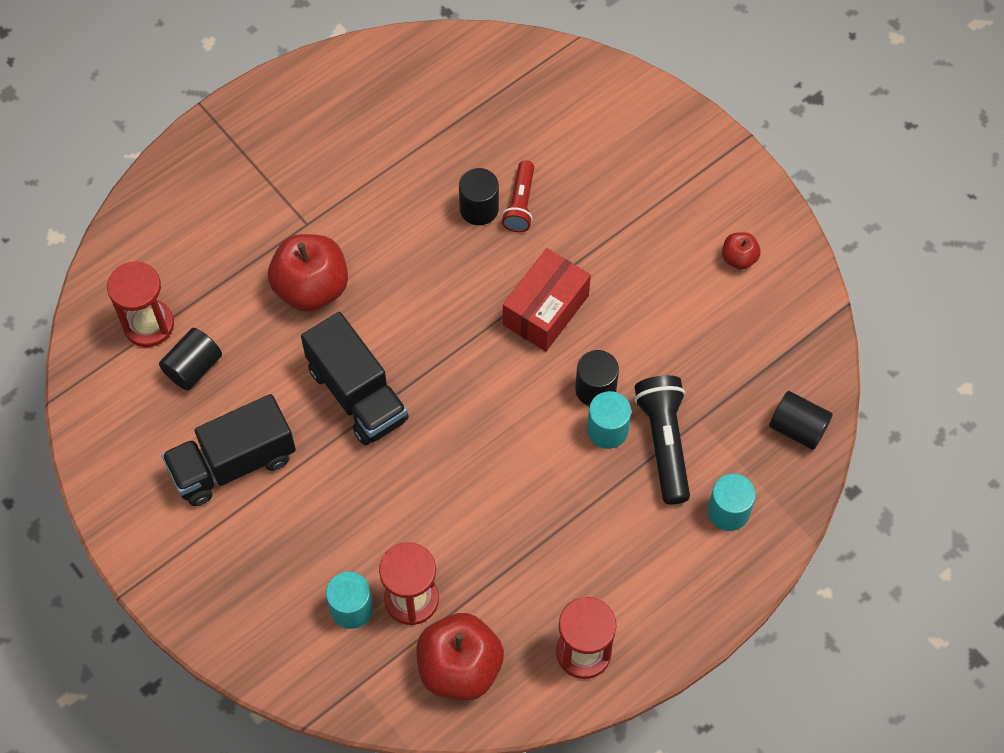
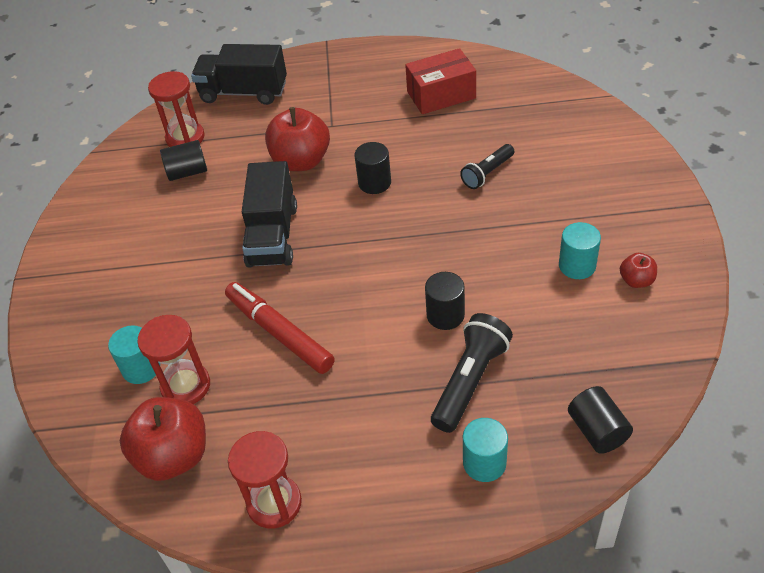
camera: 40 degrees right, 15 degrees down
(233, 463) = (156, 237): black truck -> black truck (244, 92)
(455, 495) = (279, 333): none -> red marker
(479, 209) = (455, 164): black cylinder -> black cylinder (374, 183)
(520, 204) = (487, 173): red flashlight -> black flashlight
(545, 310) = (450, 245): red box -> red box (441, 95)
(607, 430) = (431, 348): turquoise cylinder -> turquoise cylinder (577, 266)

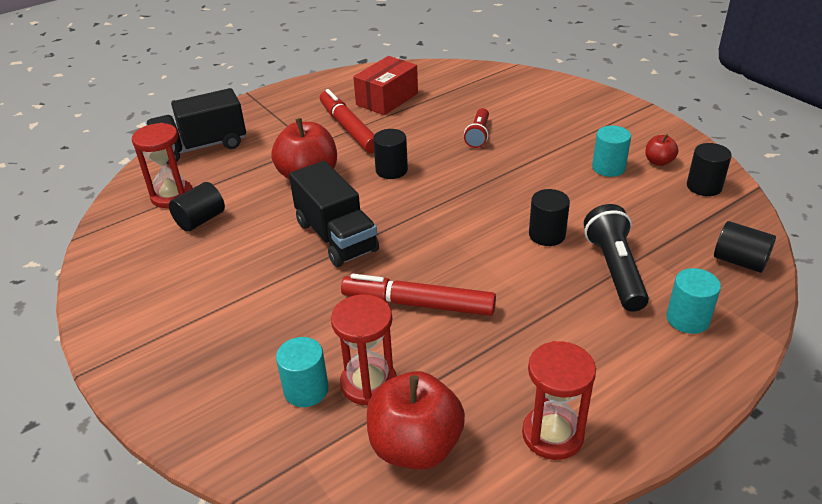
camera: 35 degrees left, 10 degrees down
(378, 118) = (349, 128): none -> red marker
(487, 173) = (478, 135): black flashlight -> red flashlight
(653, 331) = (704, 186): none -> black cylinder

